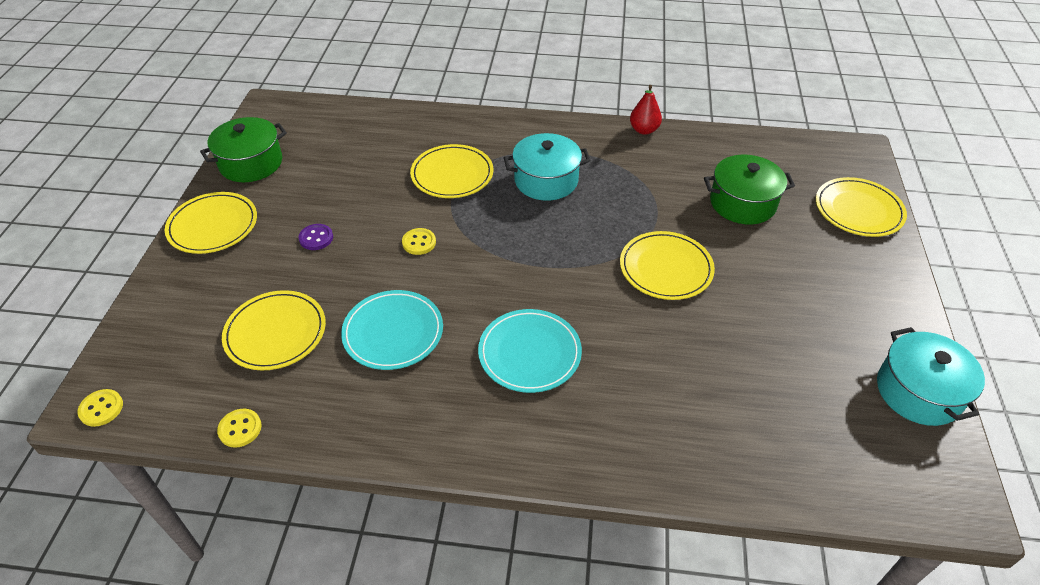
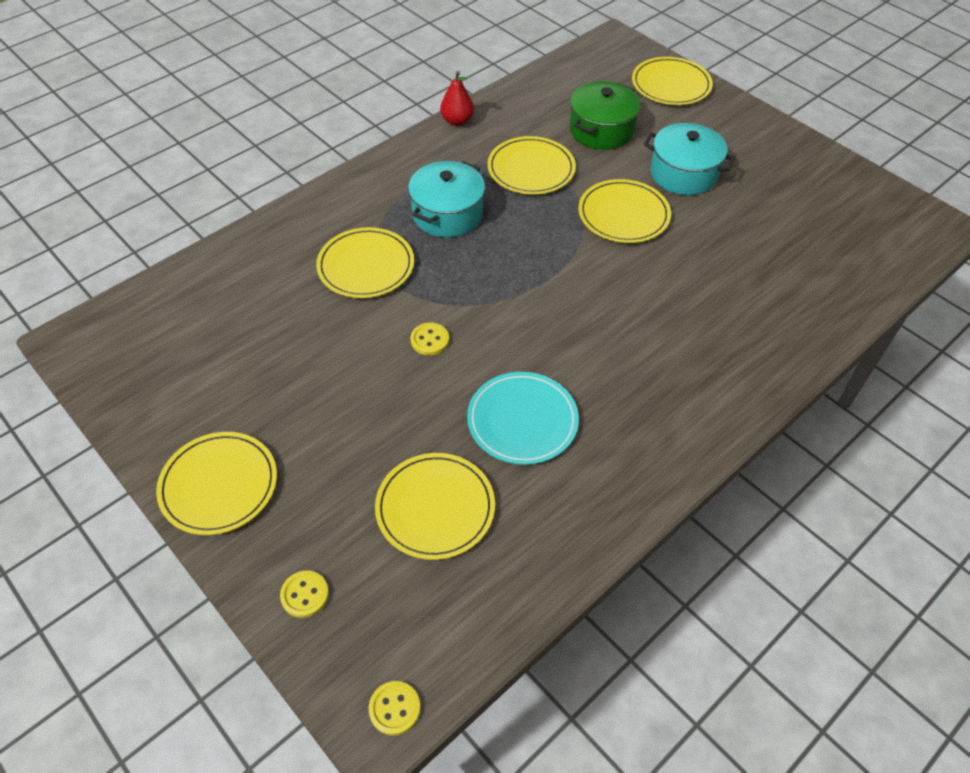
camera: 50 degrees left, 5 degrees up
(240, 429) = (531, 596): yellow button -> yellow button (305, 595)
(251, 163) = (154, 403): green pot -> none
(316, 238) = (338, 410): purple button -> none
(529, 353) = (632, 347): turquoise plate -> none
(646, 192) = (531, 169): none -> yellow plate
(918, 391) = (847, 179): turquoise pot -> turquoise pot (683, 174)

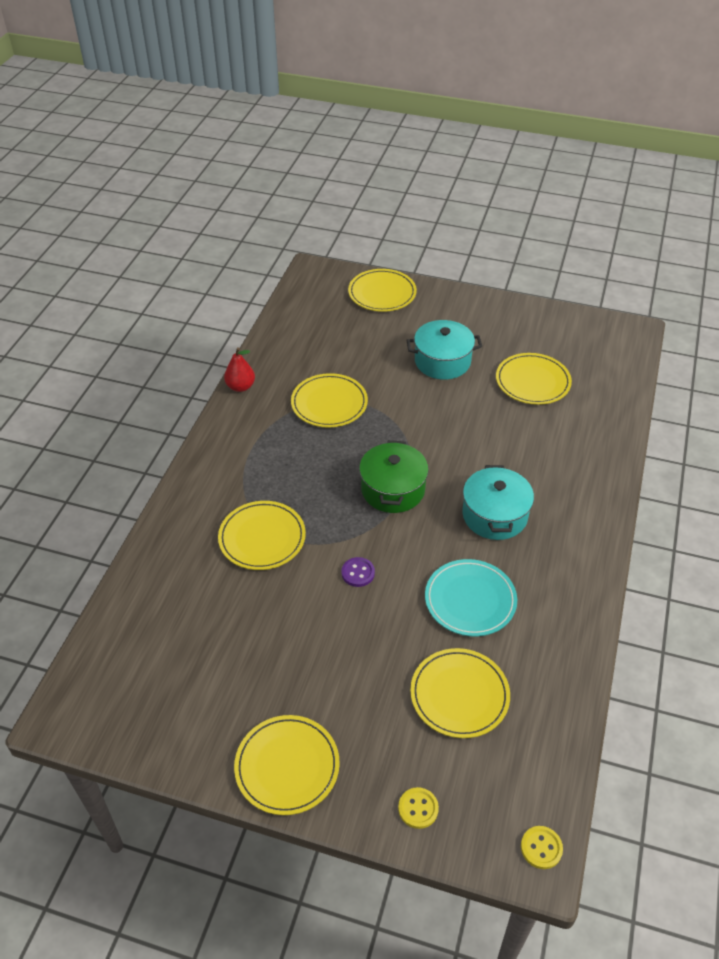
camera: 30 degrees left, 5 degrees down
(429, 340) = (358, 573): yellow button -> purple button
(447, 214) = (293, 467): turquoise pot -> turquoise pot (494, 515)
(601, 130) = (358, 350): green pot -> green pot (393, 489)
(623, 215) = (424, 411): yellow plate -> yellow plate (532, 381)

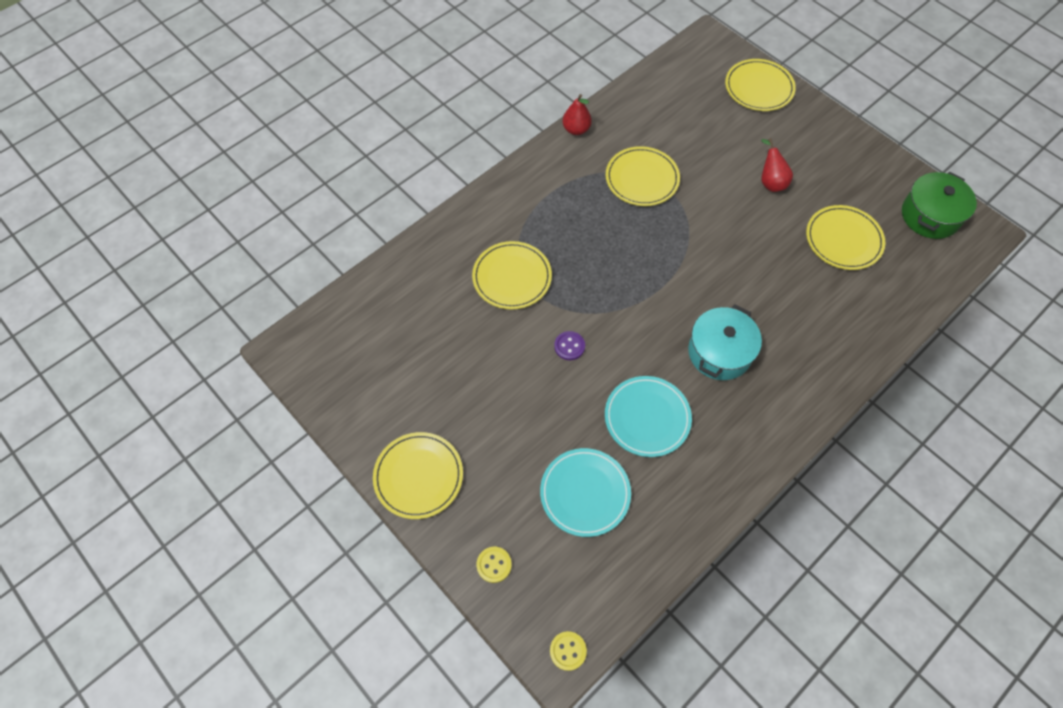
camera: 30 degrees right, 15 degrees up
(393, 489) = (646, 285): green pot -> green pot (930, 216)
(442, 361) = (770, 182): turquoise pot -> red pear
(459, 695) = (585, 493): yellow plate -> turquoise plate

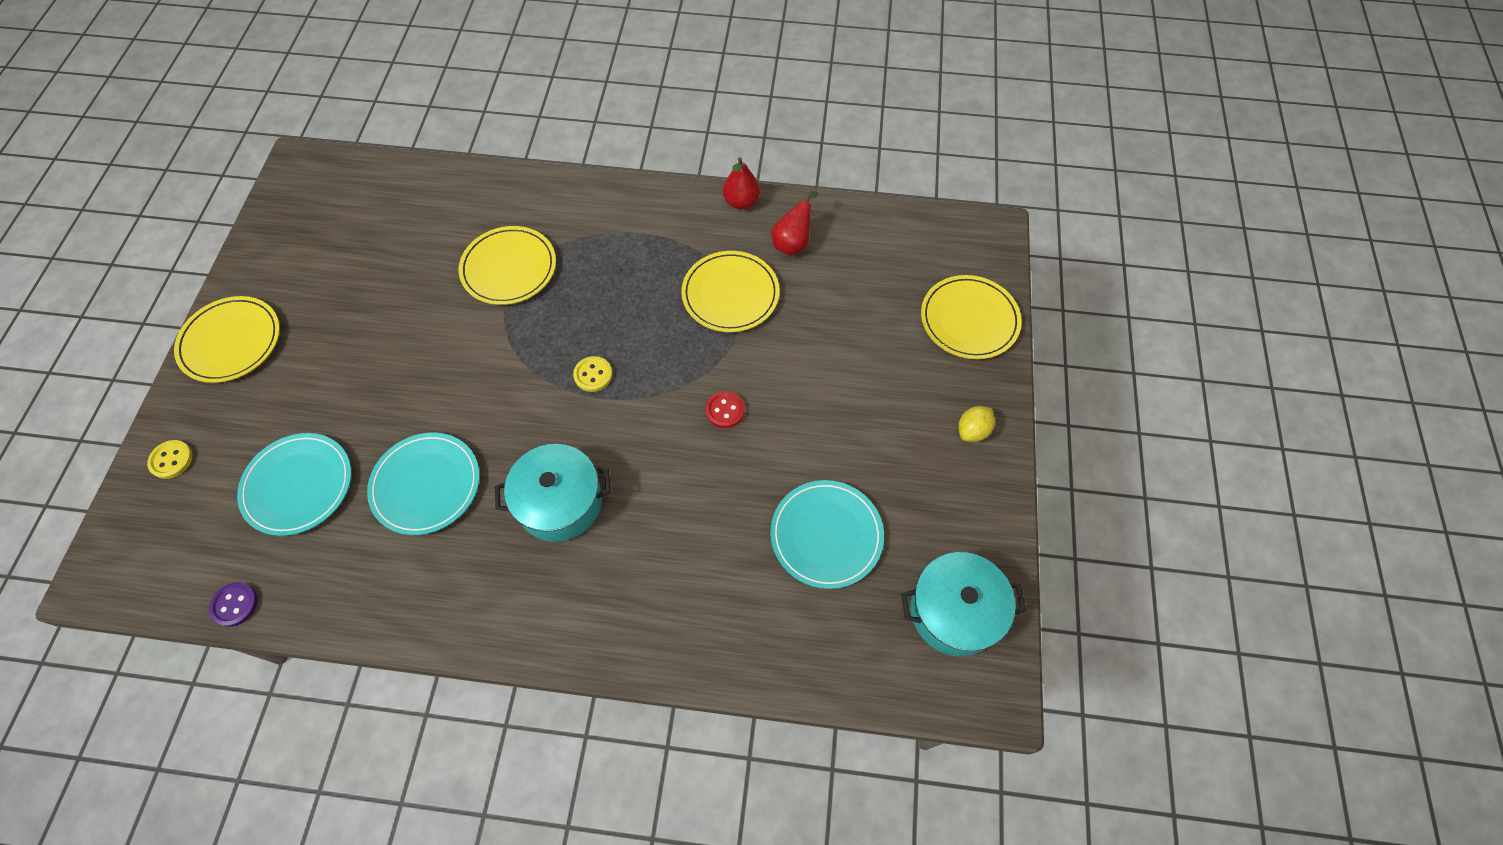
camera: 50 degrees right, 0 degrees up
(568, 651) = (111, 580): yellow button -> yellow button (593, 375)
(569, 346) = (463, 365): purple button -> purple button (235, 605)
(723, 233) = (725, 410): none -> red button
(770, 182) = (841, 412): red pear -> red pear (793, 243)
(830, 135) = (972, 431): none -> yellow lemon
(843, 239) = (826, 535): yellow plate -> turquoise plate
(930, 216) = (954, 611): green pot -> turquoise pot

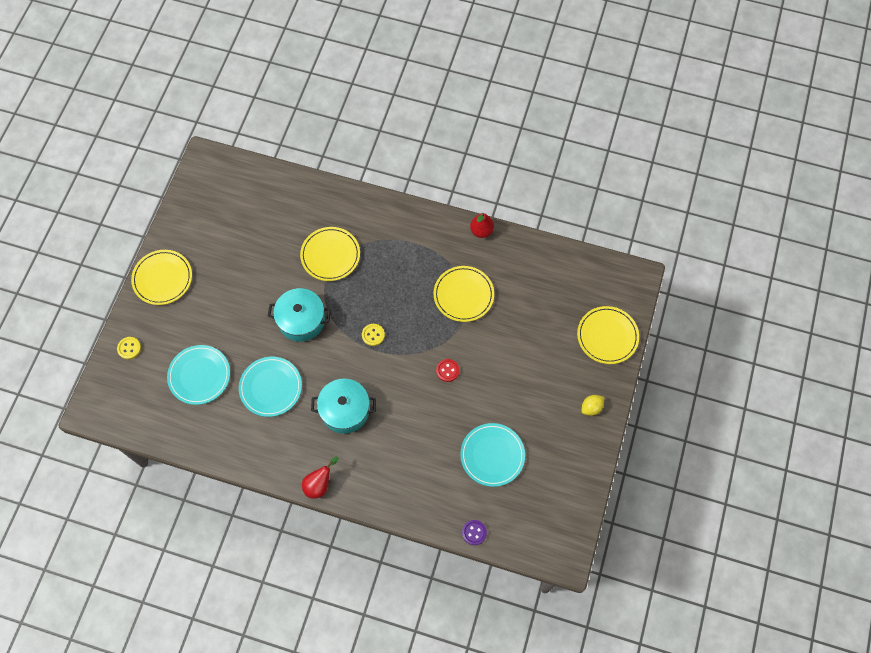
camera: 10 degrees right, 5 degrees up
(235, 605) = (164, 438): purple button -> purple button (474, 532)
(793, 243) = (509, 265): red pear -> red pear (319, 484)
(954, 611) = (555, 510): turquoise pot -> turquoise pot (301, 320)

